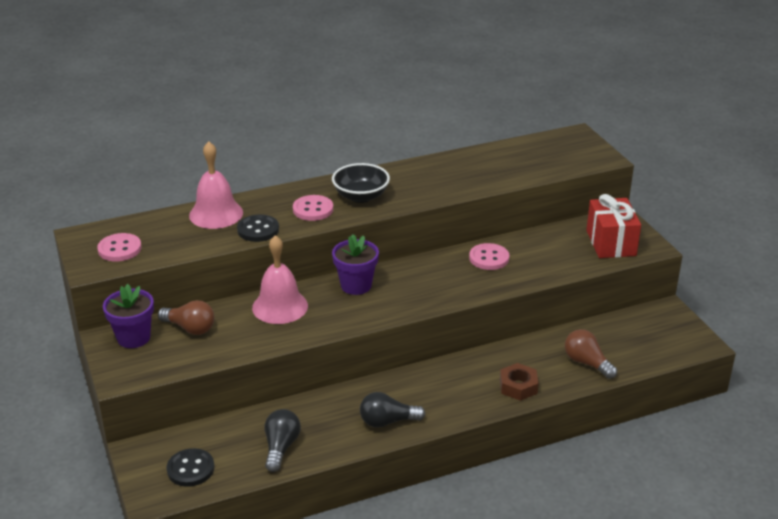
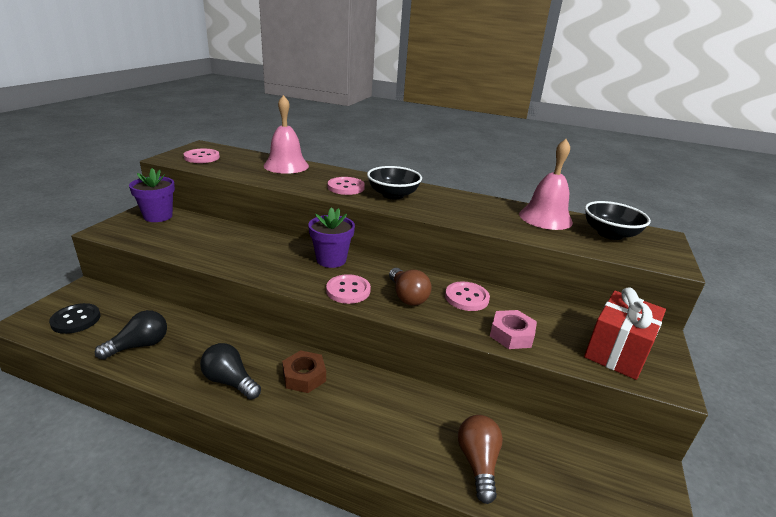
camera: 40 degrees right, 5 degrees down
(190, 328) = (192, 228): brown light bulb -> brown light bulb (407, 296)
(258, 230) = (289, 181): black button -> none
(280, 306) = (261, 245): pink bell -> pink bell (545, 218)
(409, 301) = (348, 290): none -> pink button
(518, 386) = (376, 434): brown nut -> brown nut (304, 376)
(547, 151) = (610, 234): none -> black bowl
(547, 268) = (511, 335): none -> pink nut

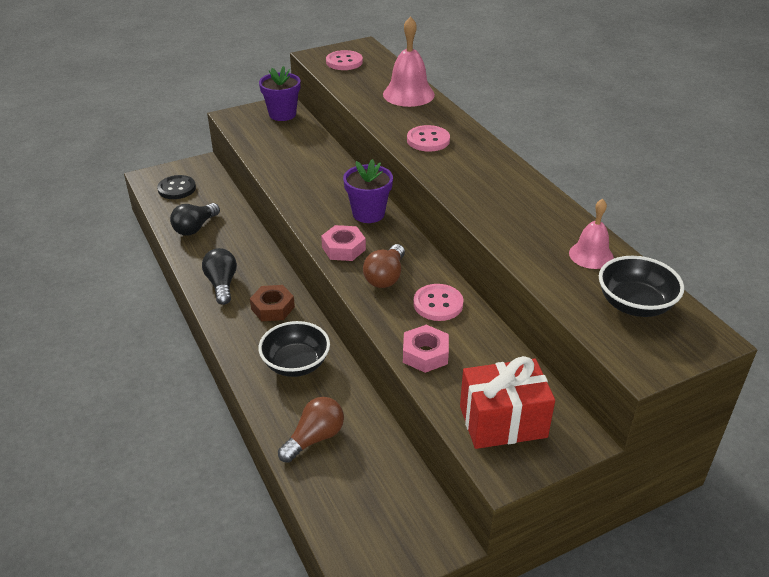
camera: 45 degrees right, 10 degrees up
(139, 345) = (195, 228): black light bulb -> black light bulb turned 120 degrees clockwise
(348, 290) = (343, 248): pink button -> pink nut
(393, 195) = (462, 165): black bowl -> black bowl (296, 364)
(545, 218) = (591, 255): pink bell -> pink bell, size x0.64

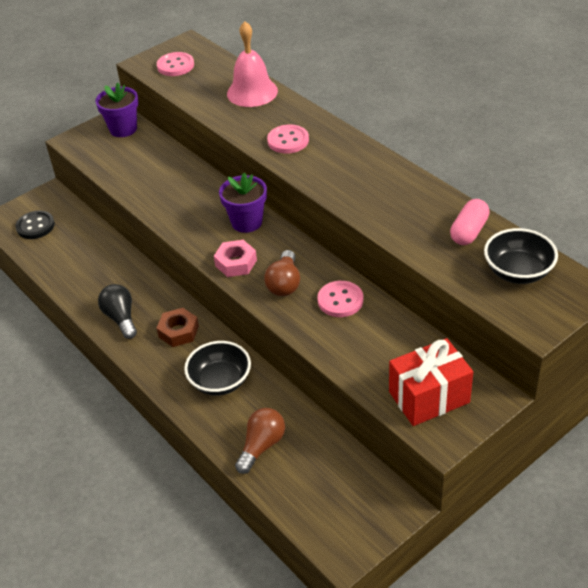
camera: 10 degrees left, 5 degrees up
(195, 228) = (71, 265): black light bulb -> none
(425, 354) = (344, 350): pink nut -> none
(591, 255) = (469, 231): pink bell -> pink capsule

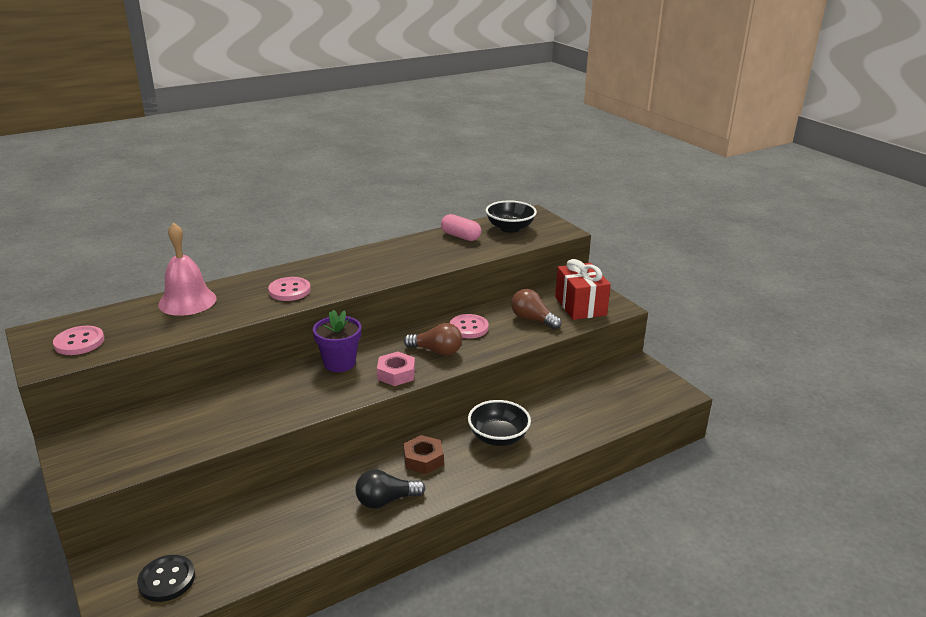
camera: 85 degrees left, 15 degrees down
(123, 129) = (97, 437): purple flower pot -> none
(261, 446) = (577, 420): brown light bulb -> brown light bulb (532, 319)

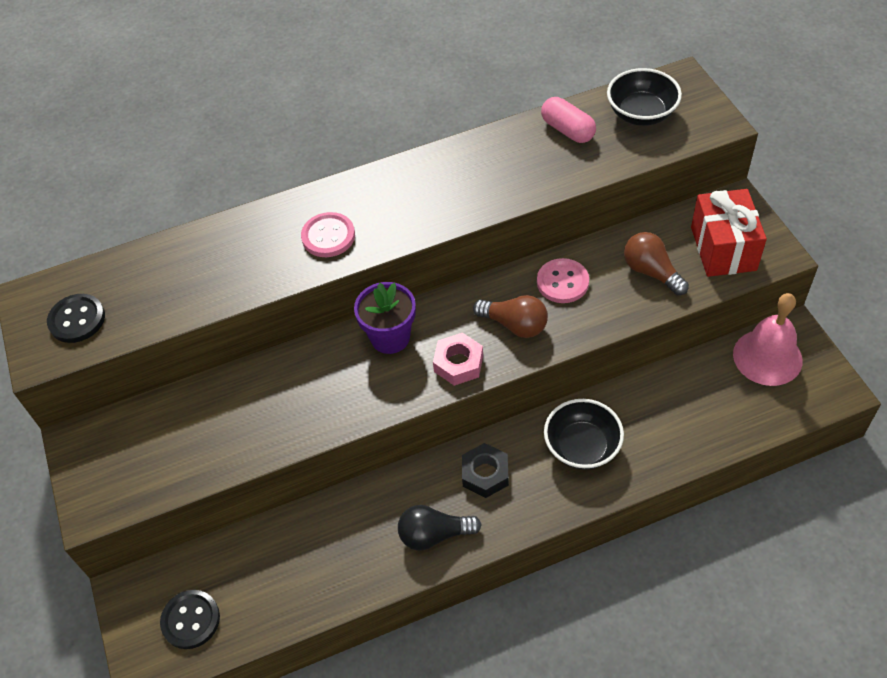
camera: 15 degrees right, 25 degrees up
(79, 342) = (77, 320): pink button -> black button
(187, 301) = (202, 249): pink bell -> pink bell (767, 357)
(423, 459) = (485, 474): brown nut -> black nut

